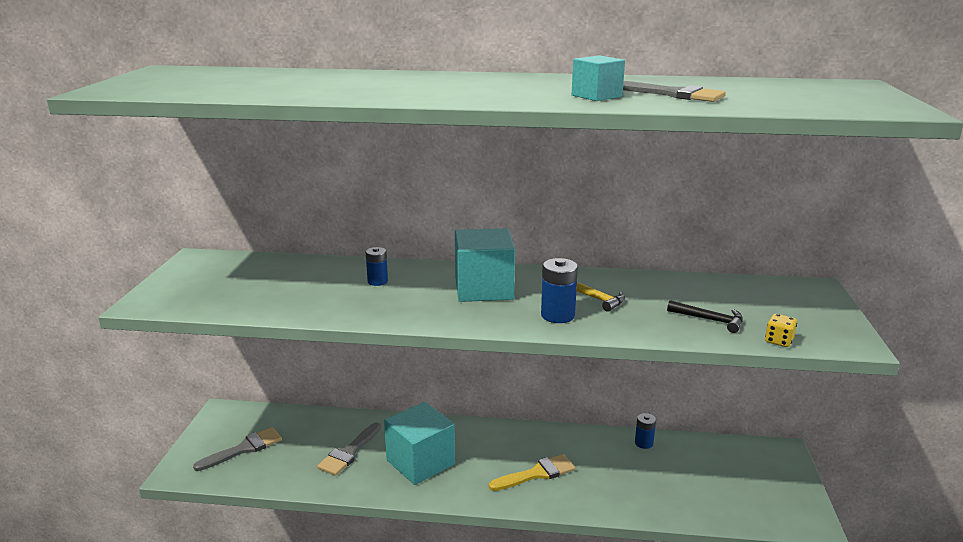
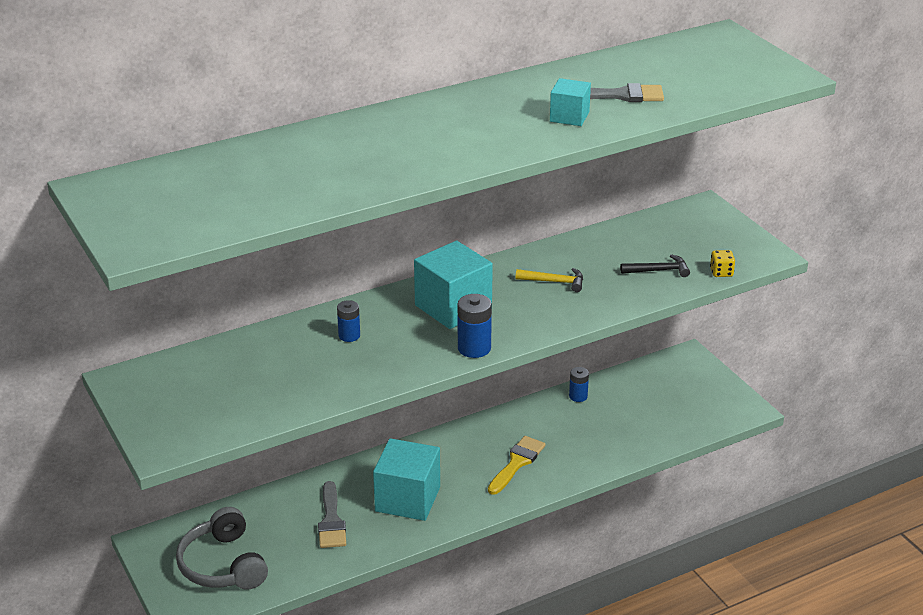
camera: 35 degrees left, 10 degrees up
(244, 449) = (223, 565): grey brush -> grey headphones
(557, 315) = (544, 311): blue battery -> blue battery (474, 348)

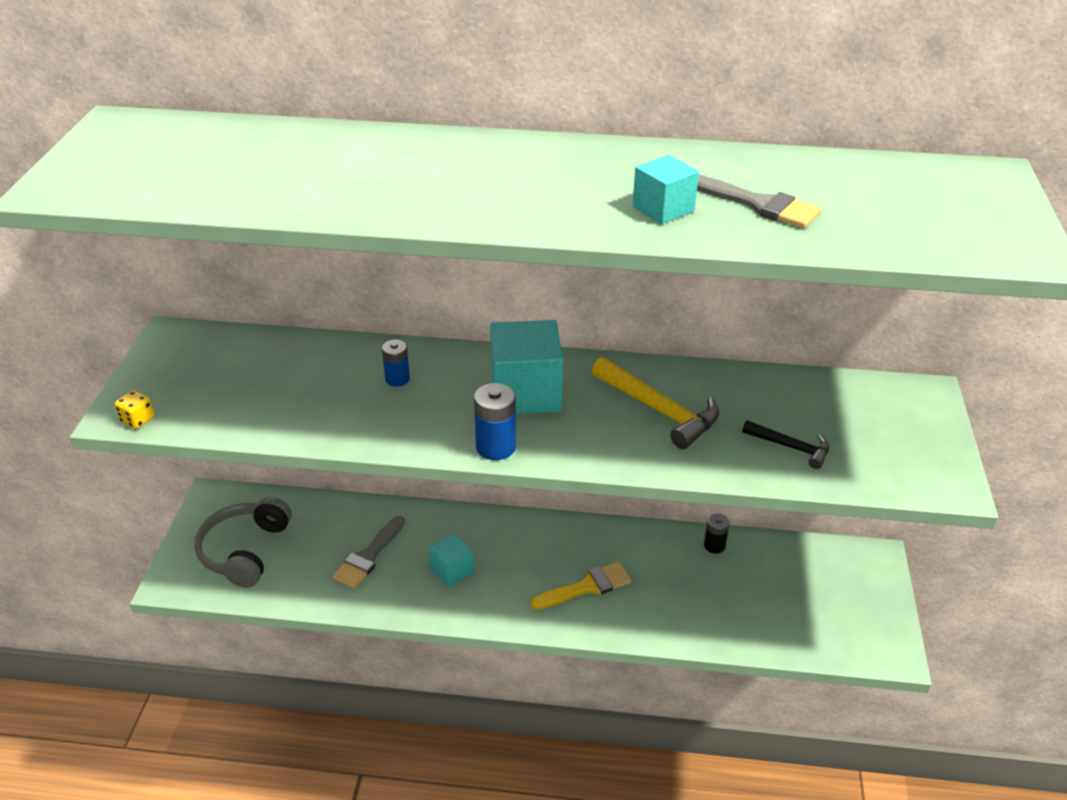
camera: 35 degrees right, 5 degrees up
(407, 499) = (452, 570): turquoise cube -> turquoise cube, size x0.55
(554, 282) = (659, 410): yellow hammer -> yellow hammer, size x1.70
(578, 396) = (714, 545): blue battery -> black battery
(721, 272) = (866, 482): yellow dice -> yellow dice (137, 420)

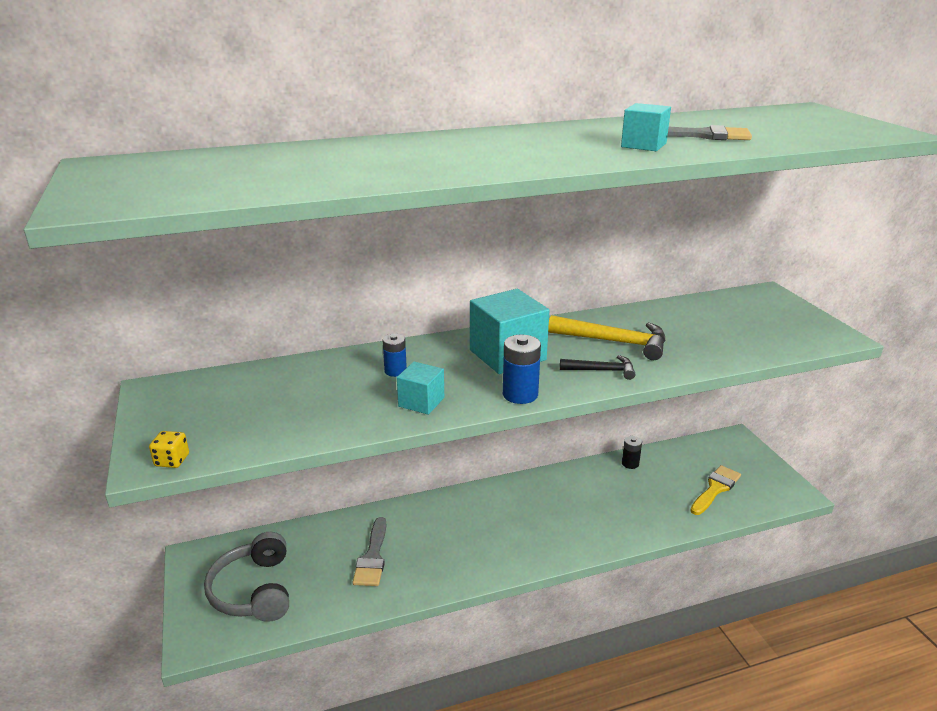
camera: 25 degrees left, 10 degrees down
(452, 570) = (451, 544): turquoise cube -> turquoise cube (421, 402)
(586, 587) = (564, 520): yellow brush -> yellow brush (715, 489)
(790, 447) = (723, 341): black hammer -> black hammer (601, 370)

